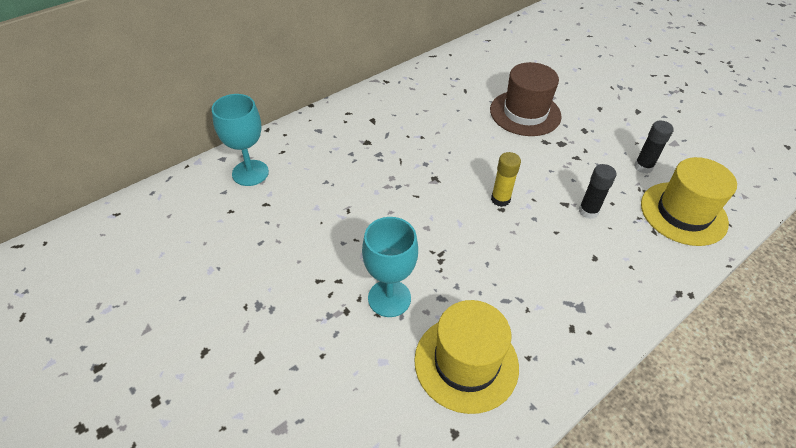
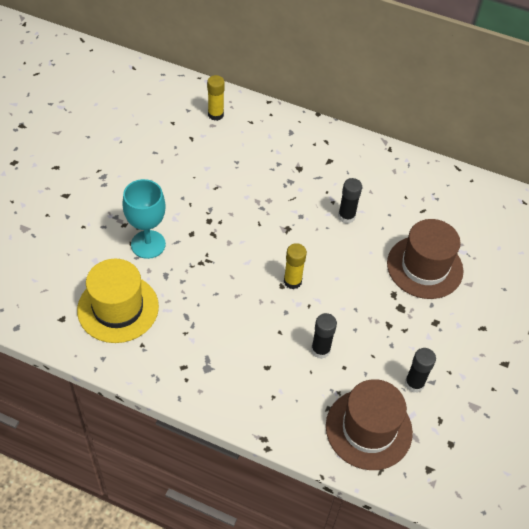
camera: 60 degrees right, 5 degrees up
(250, 173) = (215, 115): turquoise goblet -> yellow glue stick
(444, 135) = (346, 217): none -> black glue stick
(683, 213) = (368, 429): yellow hat -> brown hat

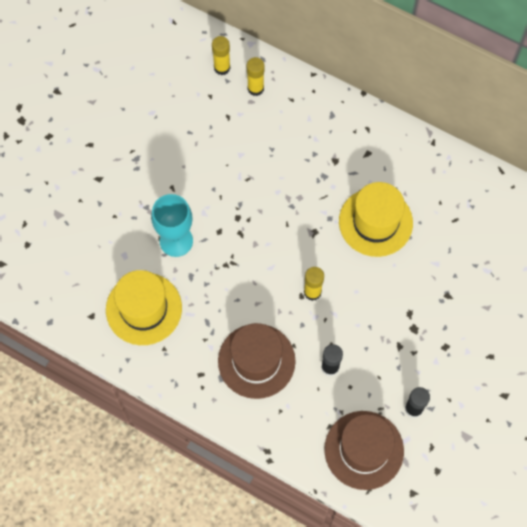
camera: 10 degrees right, 15 degrees up
(182, 100) = (222, 68): none -> yellow glue stick
(346, 217) = (375, 222): black glue stick -> yellow hat
(424, 267) = (445, 285): brown hat -> brown hat (256, 361)

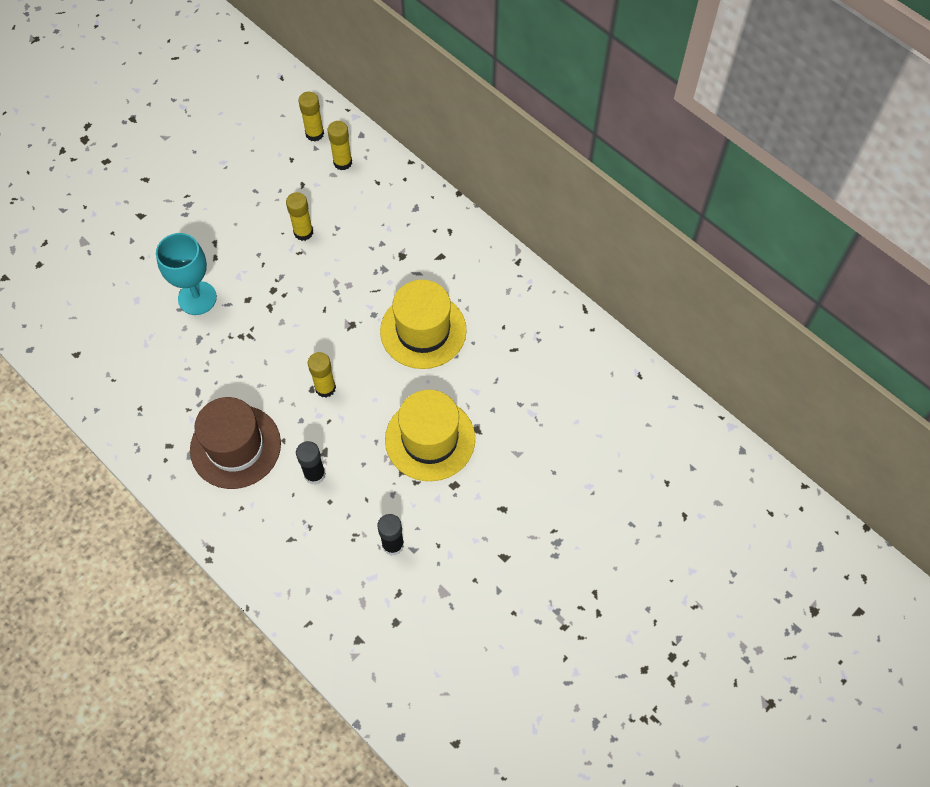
camera: 15 degrees right, 5 degrees down
(144, 309) = (134, 360): yellow hat -> yellow hat (430, 439)
(245, 160) = (303, 232): none -> yellow glue stick
(364, 450) = (319, 576): brown hat -> none

